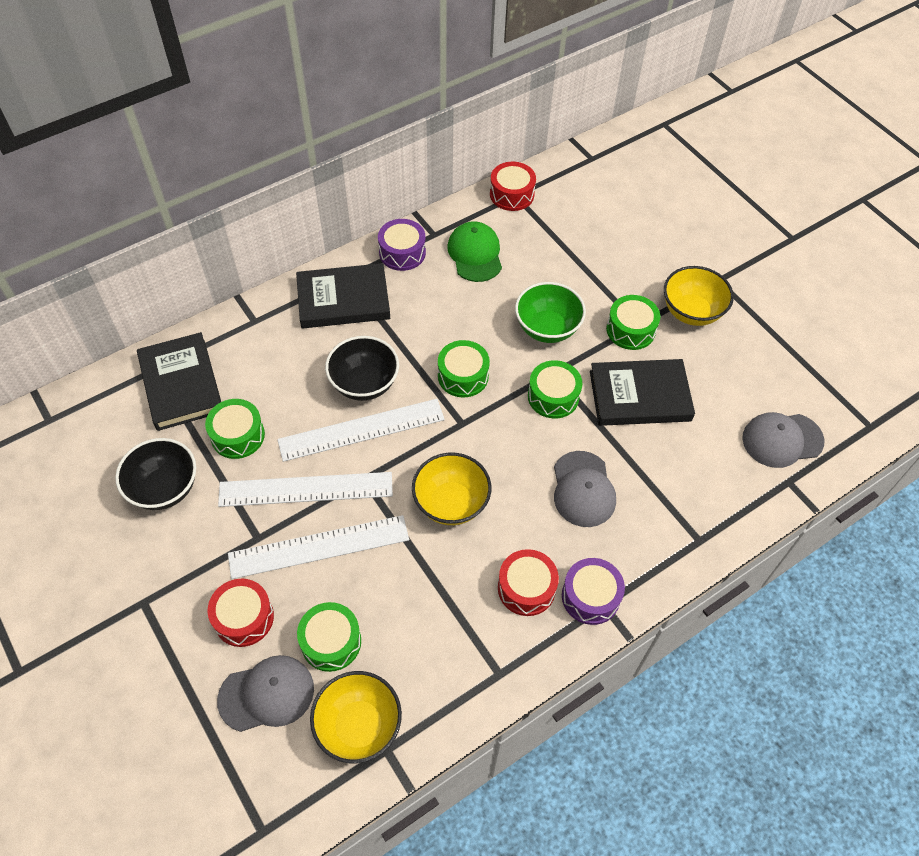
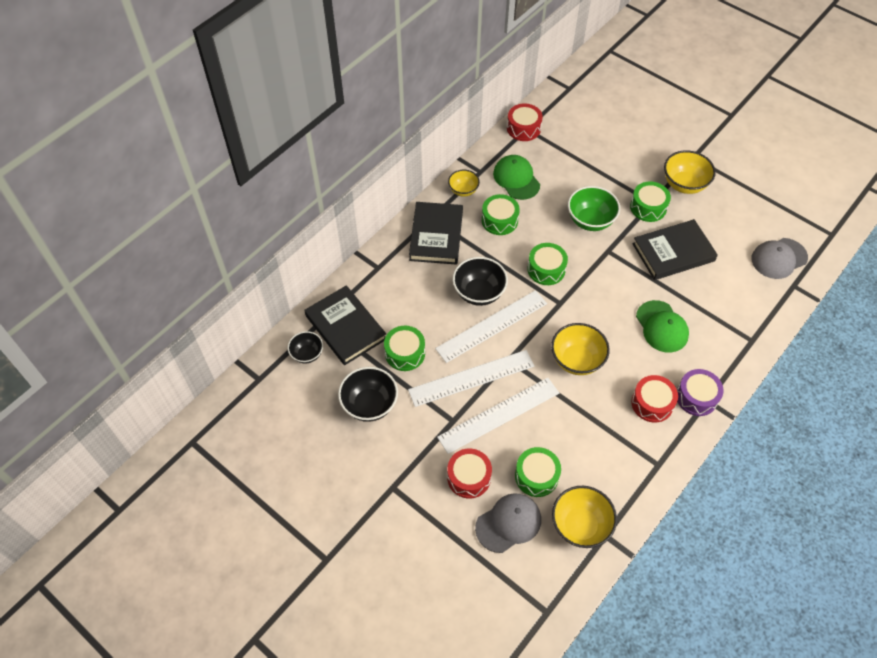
camera: 15 degrees left, 0 degrees up
(120, 405) = (307, 354): none -> black bowl
(343, 299) = (436, 235): black book -> black book turned 60 degrees counterclockwise
(402, 252) = (463, 190): purple drum -> yellow bowl
(553, 396) = (615, 268): green drum -> green drum (499, 220)
(583, 489) = (662, 327): grey cap -> green cap

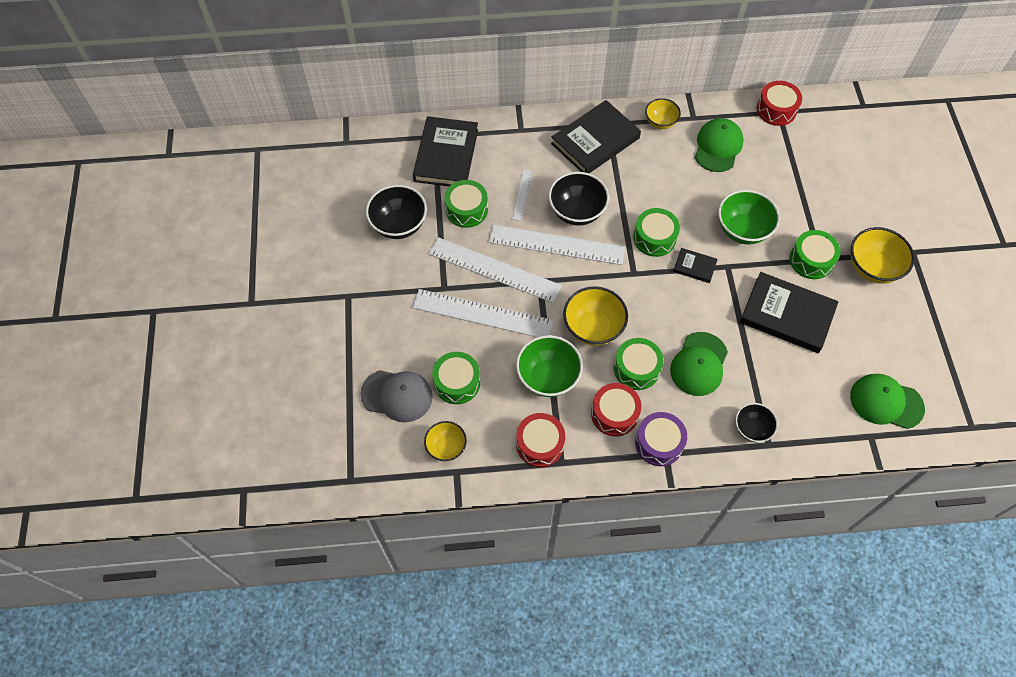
camera: 45 degrees right, 5 degrees up
(307, 354) = (397, 152): black bowl -> black bowl (752, 429)
(430, 311) = (522, 195): none -> white ruler
(469, 477) = (407, 338): red drum -> red drum (540, 444)
(499, 220) = (662, 169): green drum -> green drum (636, 368)
(580, 525) = (446, 447): yellow bowl -> yellow bowl, size x0.62
(587, 418) = (548, 377): none -> green bowl
(590, 267) = (694, 266): none -> black book
(779, 258) = (886, 402): grey cap -> green cap

